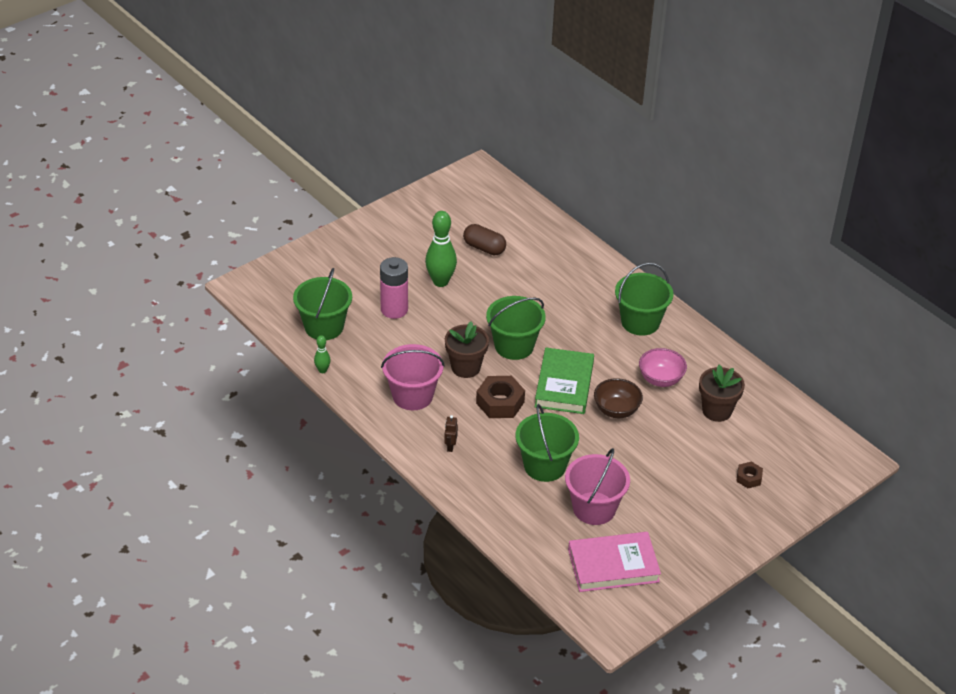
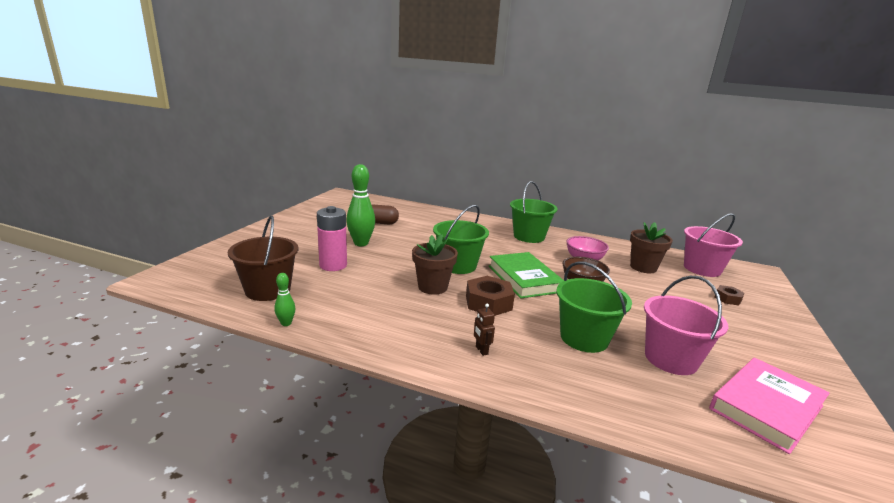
camera: 30 degrees left, 20 degrees down
(324, 327) = (268, 290): green bucket -> brown bucket
(412, 395) = (402, 319): pink bucket -> pink bucket (702, 269)

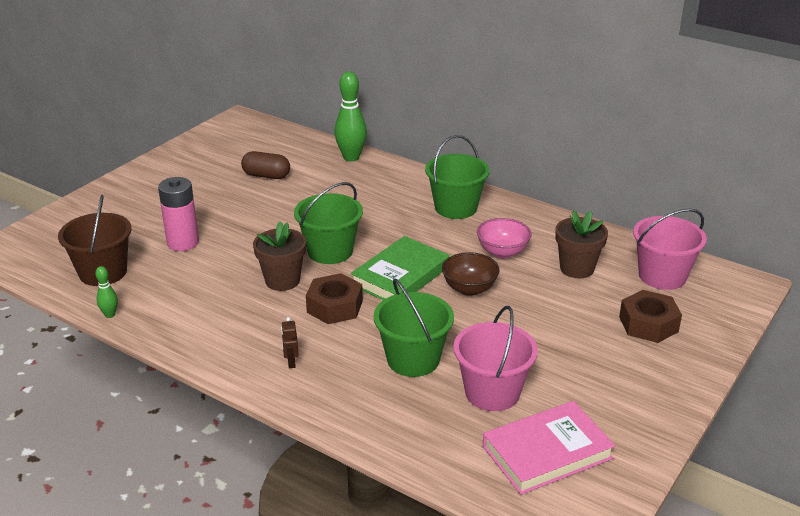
camera: 15 degrees right, 10 degrees up
(361, 243) = (228, 210): green bowling pin -> green bowling pin (351, 157)
(524, 279) = (401, 276): green book -> green book turned 45 degrees clockwise
(727, 299) = (648, 324): brown nut -> brown nut, size x1.80

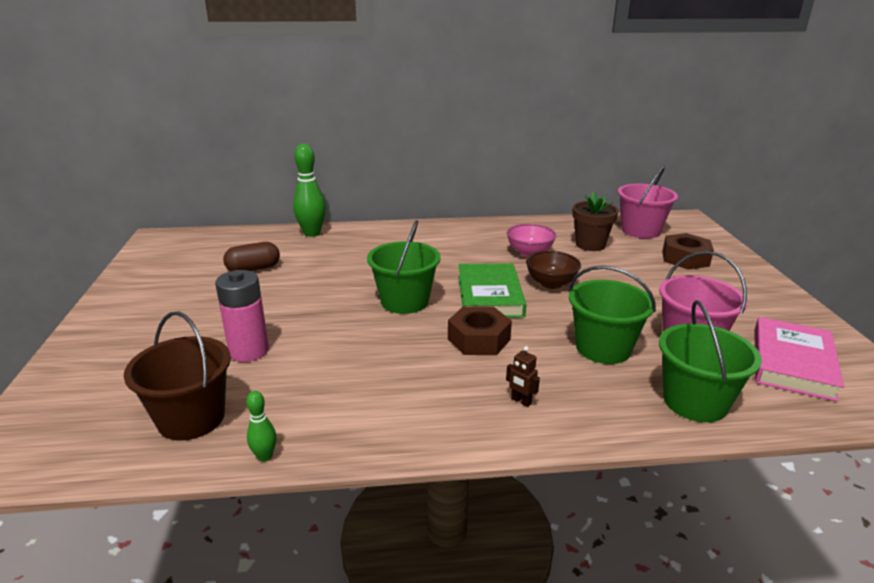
camera: 40 degrees left, 5 degrees down
(282, 280) = (401, 340): brown flower pot -> none
(456, 208) = (449, 238): green bucket -> green bucket (695, 402)

